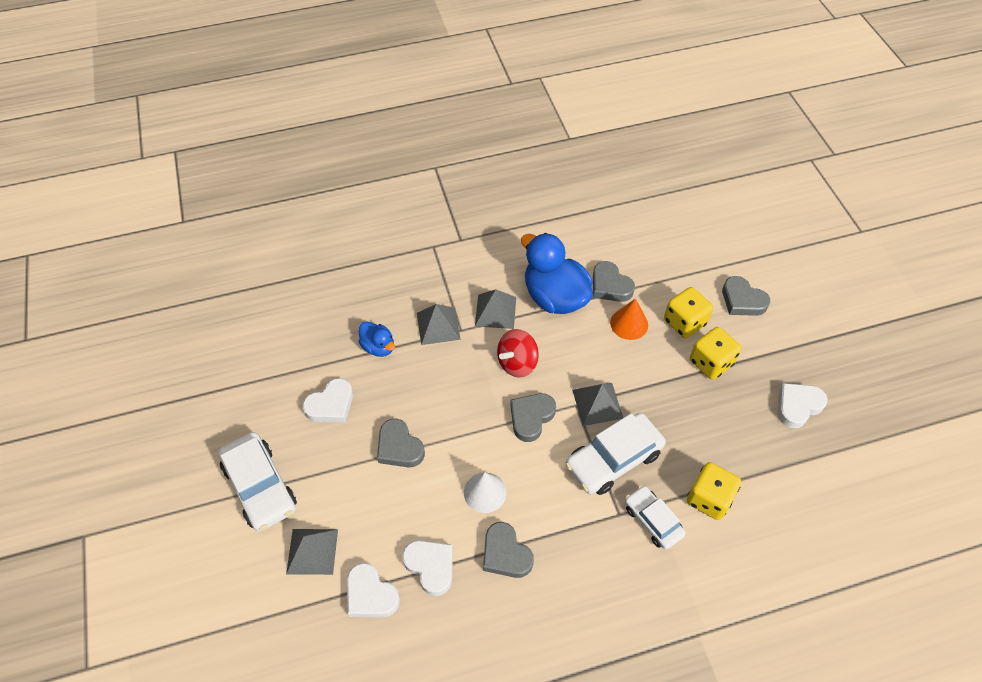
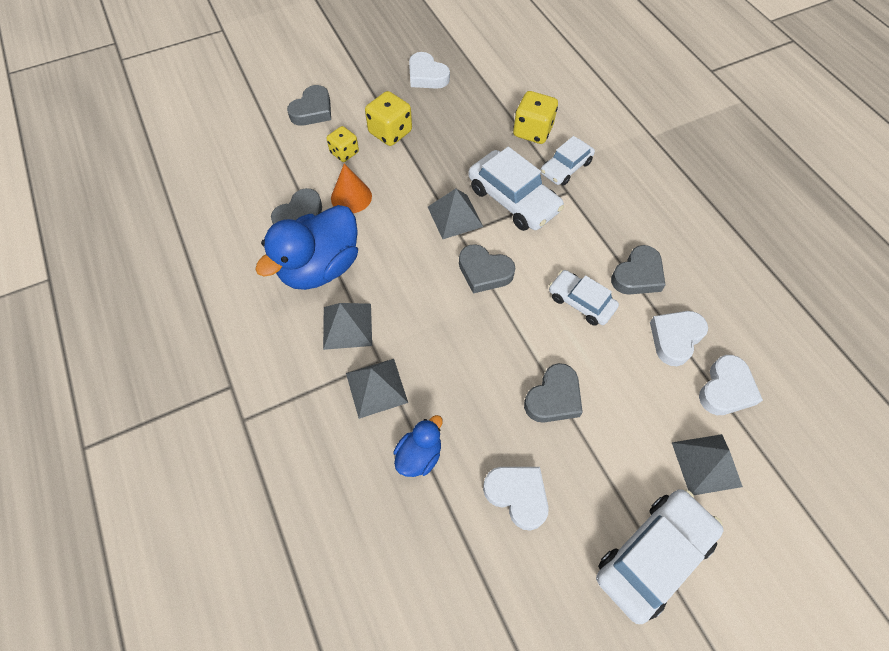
camera: 100 degrees left, 5 degrees up
(485, 492) = (581, 302): white cone -> white car
(517, 363) = (418, 293): red spinning top -> none
(684, 322) = (344, 153): yellow dice -> yellow dice, size x0.65

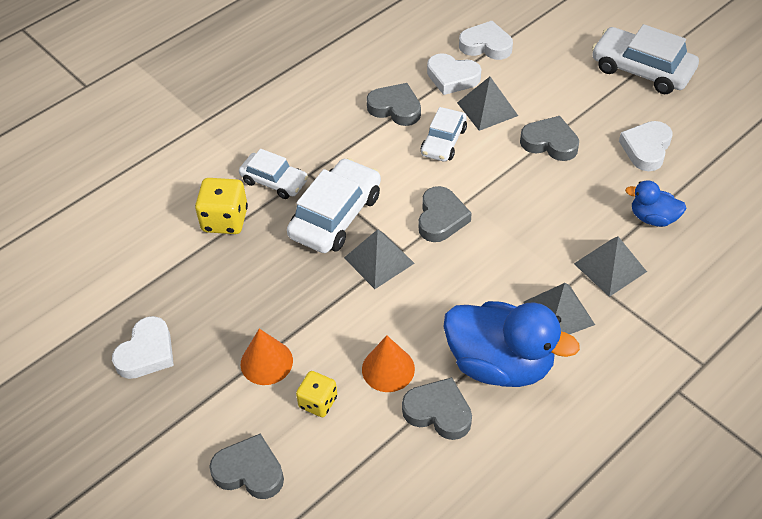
camera: 105 degrees left, 10 degrees down
(390, 132) = (266, 362): yellow dice -> orange cone
(706, 464) = (556, 50): grey pyramid -> grey pyramid (487, 109)

